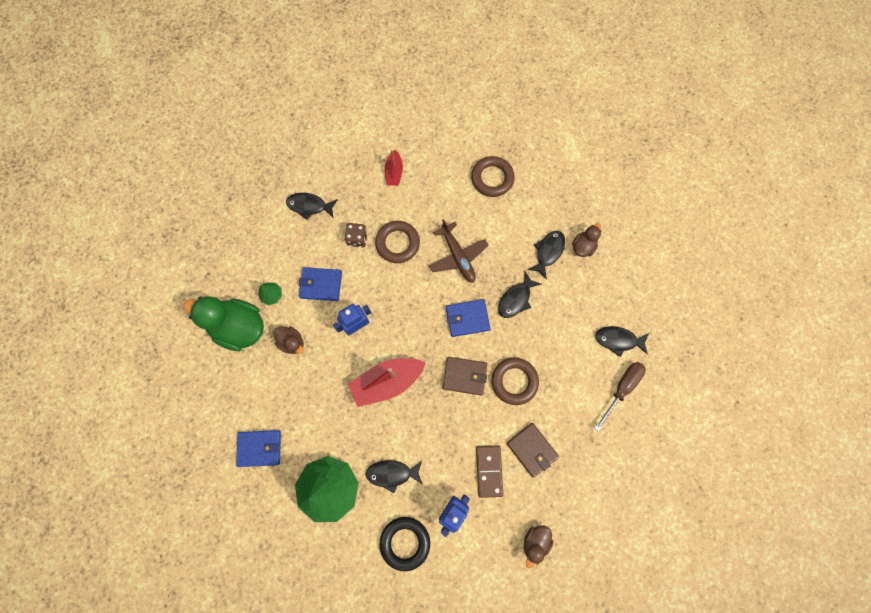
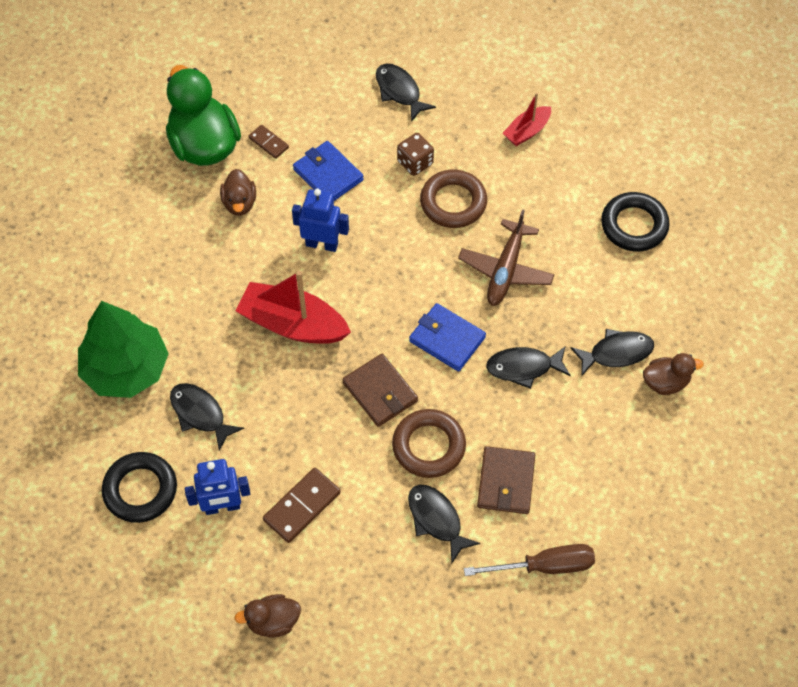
camera: 45 degrees right, 15 degrees down
(259, 448) = (101, 271): blue wallet -> none
(272, 295) = (268, 143): green tree -> brown domino
(492, 178) = (634, 225): brown ring -> black ring
(531, 449) = (371, 530): brown wallet -> brown wallet (506, 482)
(618, 340) = (598, 514): black fish -> black fish (436, 520)

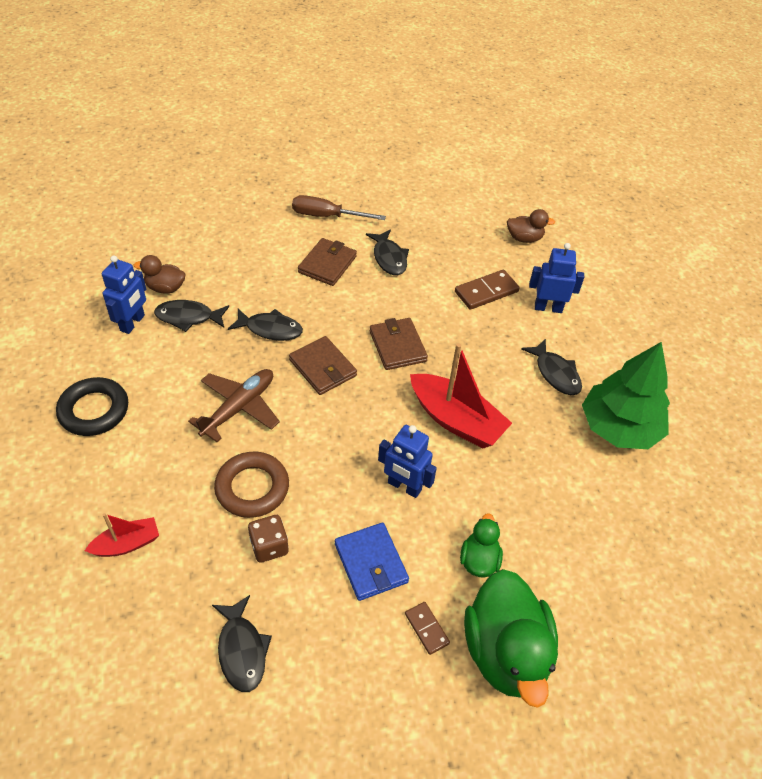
camera: 165 degrees left, 10 degrees down
(140, 490) = (612, 336): black ring -> none
(239, 203) = (479, 560): brown duck -> green duck
(429, 446) = (374, 300): brown ring -> none
(447, 339) = (322, 368): blue wallet -> brown wallet
(667, 327) = (133, 323): none -> blue robot

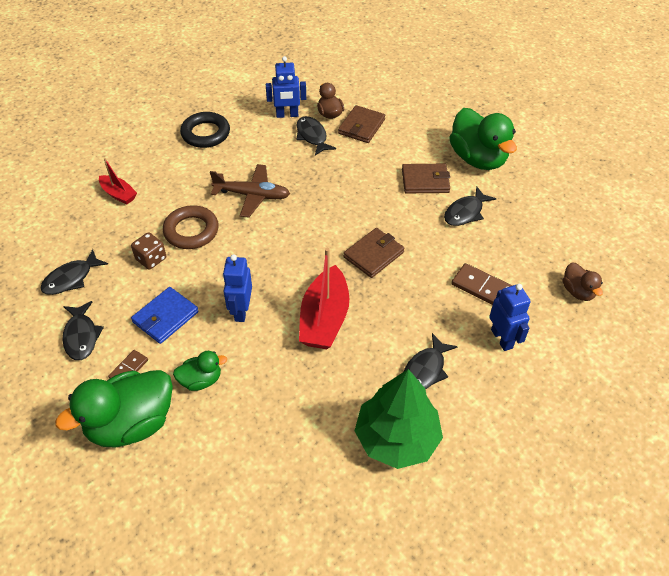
camera: 65 degrees right, 0 degrees up
(270, 329) = (334, 179): black fish -> black fish (81, 336)
(322, 368) = (319, 222): brown wallet -> brown wallet (361, 126)
(327, 216) = (478, 159): brown screwdriver -> green duck

